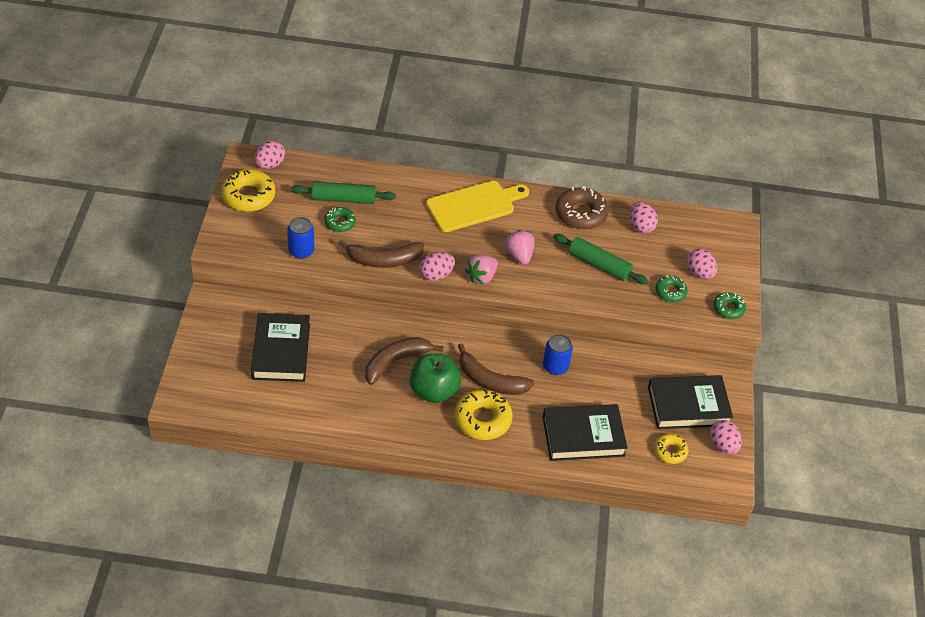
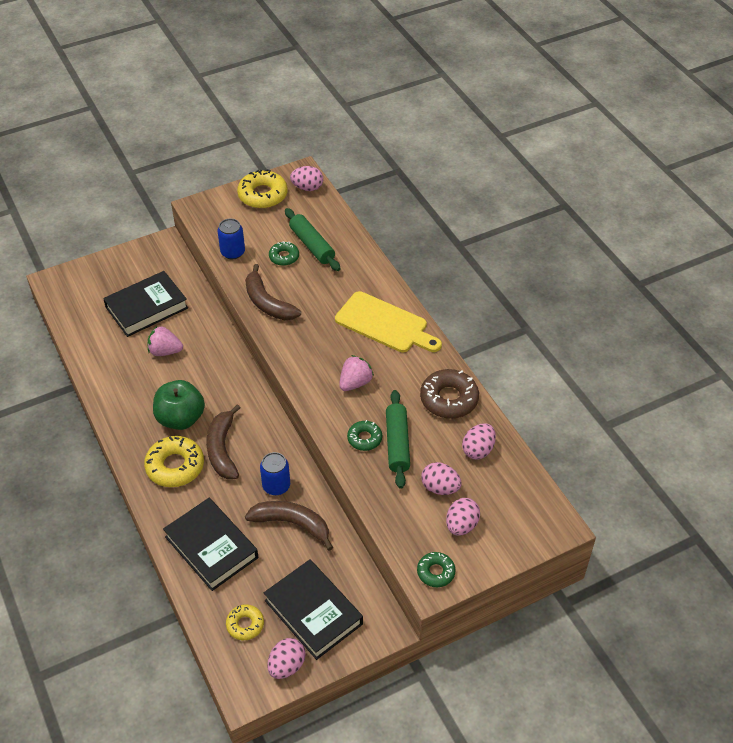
camera: 60 degrees right, 0 degrees up
(396, 362) = (192, 378): brown banana -> brown banana (292, 524)
(436, 275) = (281, 342): pink egg -> pink egg (440, 488)
(481, 277) = (306, 371): pink strawberry -> pink strawberry (165, 351)
(670, 292) = (414, 514): green donut -> green donut (364, 438)

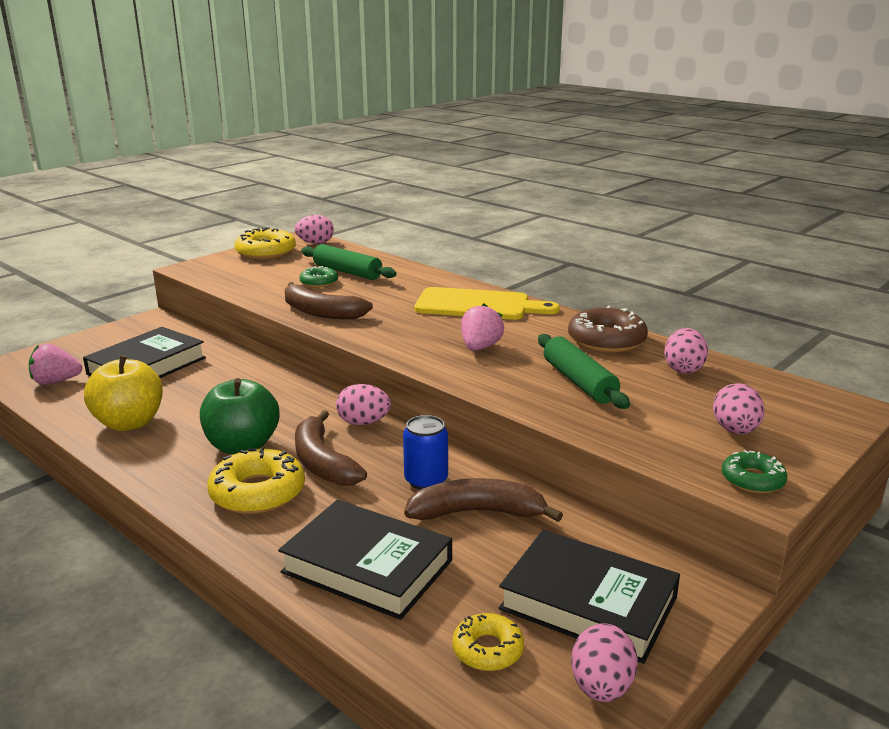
camera: 20 degrees left, 25 degrees down
(120, 373) = (129, 423): none -> yellow apple
(165, 351) = (189, 394): pink strawberry -> pink strawberry (56, 382)
(232, 252) = (252, 288): blue can -> none
(364, 438) = (533, 385): green donut -> none
(440, 488) = (671, 405): pink egg -> pink egg (363, 422)

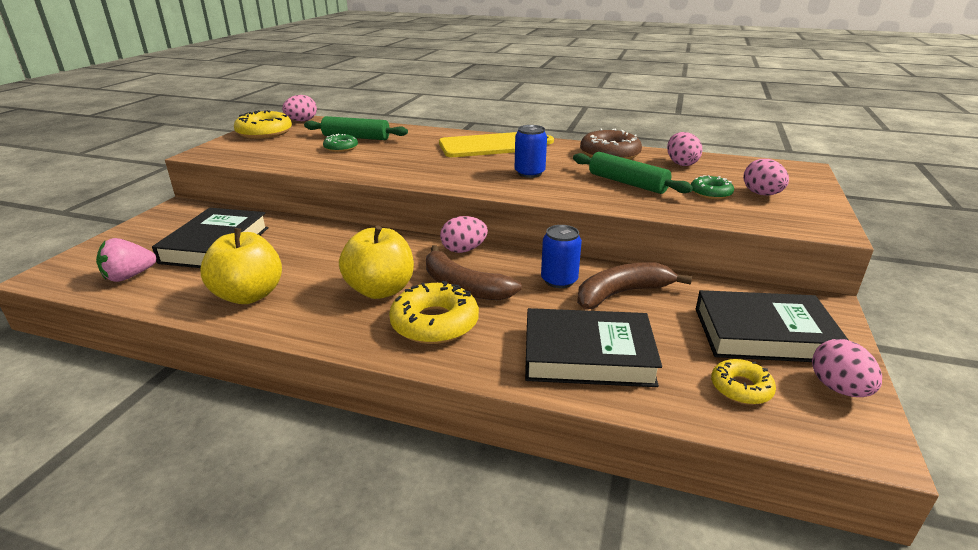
camera: 25 degrees left, 5 degrees up
(242, 446) = (380, 290): green apple -> yellow apple
(320, 312) = (370, 168): brown banana -> none
(480, 348) = (529, 173): pink strawberry -> blue can
(752, 480) = (812, 221): green donut -> green donut (710, 193)

